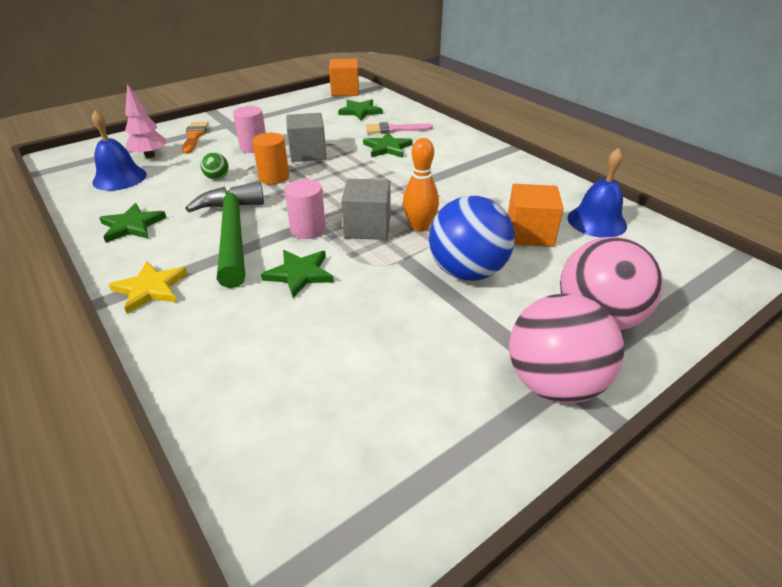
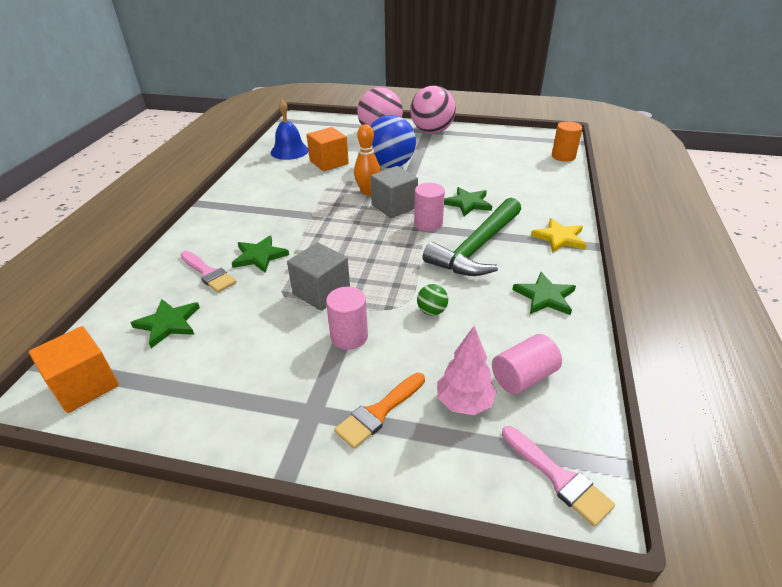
camera: 130 degrees left, 0 degrees up
(76, 156) = (558, 478): none -> pink brush
(119, 178) = (523, 377): blue bell -> pink cylinder
(274, 177) = (387, 281): orange cylinder -> orange cylinder (563, 156)

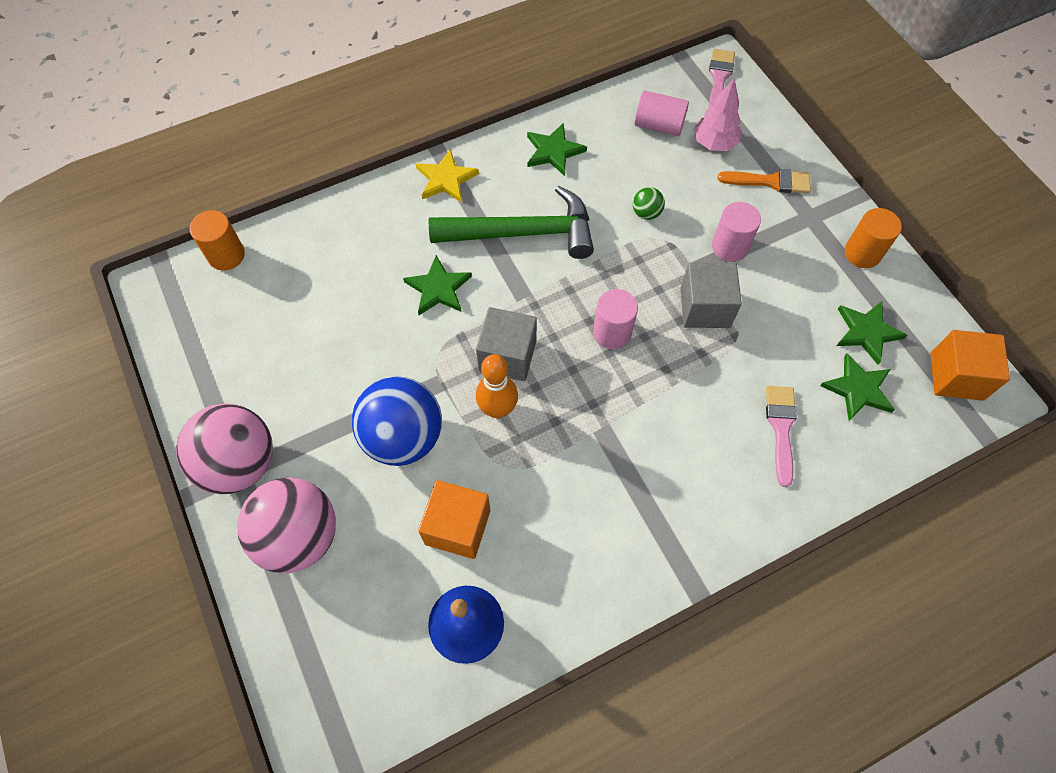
camera: 130 degrees left, 25 degrees up
(236, 419) = (862, 253): none -> orange cylinder
(259, 256) = (714, 408): green star -> green star (867, 332)
(428, 224) = (515, 299): pink cylinder -> pink cylinder (612, 332)

